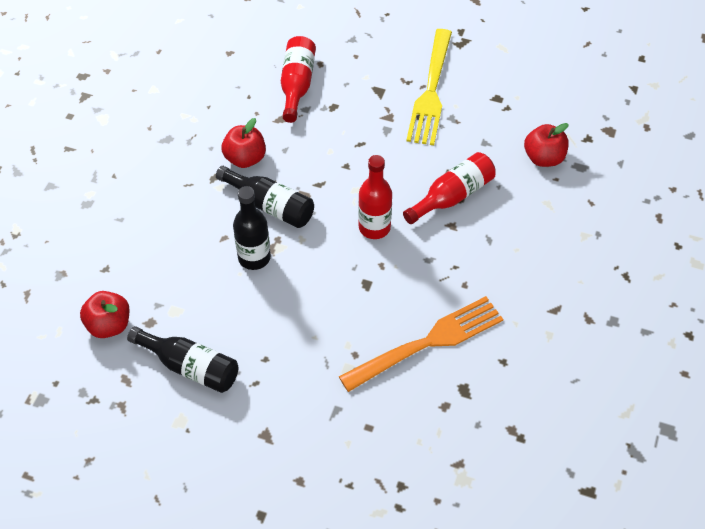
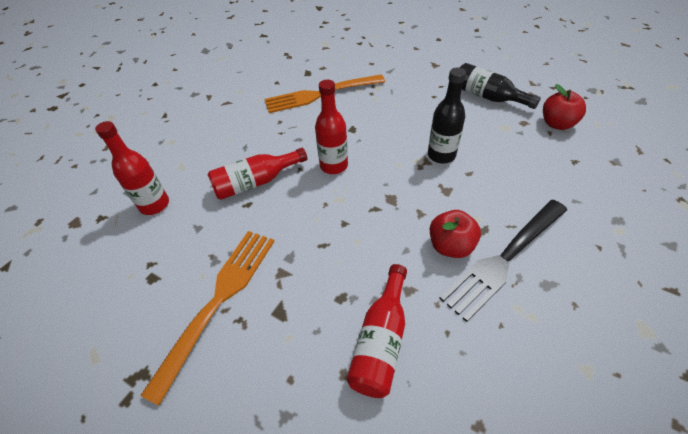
camera: 165 degrees left, 5 degrees down
(199, 154) = (504, 259): none -> black fork
(270, 206) = (425, 194): black bottle -> none
(431, 91) = (219, 300): yellow fork -> orange fork
(543, 158) = (154, 205): red apple -> red bottle

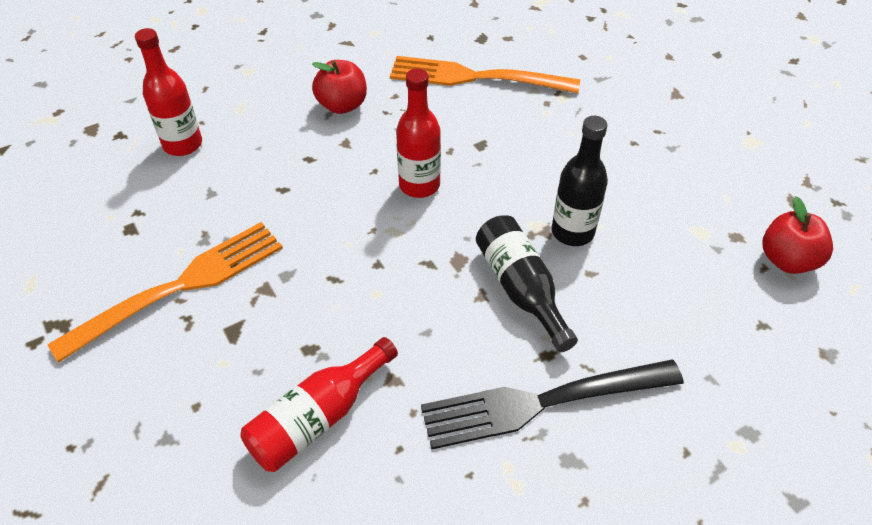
camera: 25 degrees right, 0 degrees up
(256, 182) = (311, 166): red bottle -> none
(450, 246) = (486, 354): red apple -> red apple (342, 105)
(487, 97) = (715, 175): black bottle -> black bottle (521, 289)

